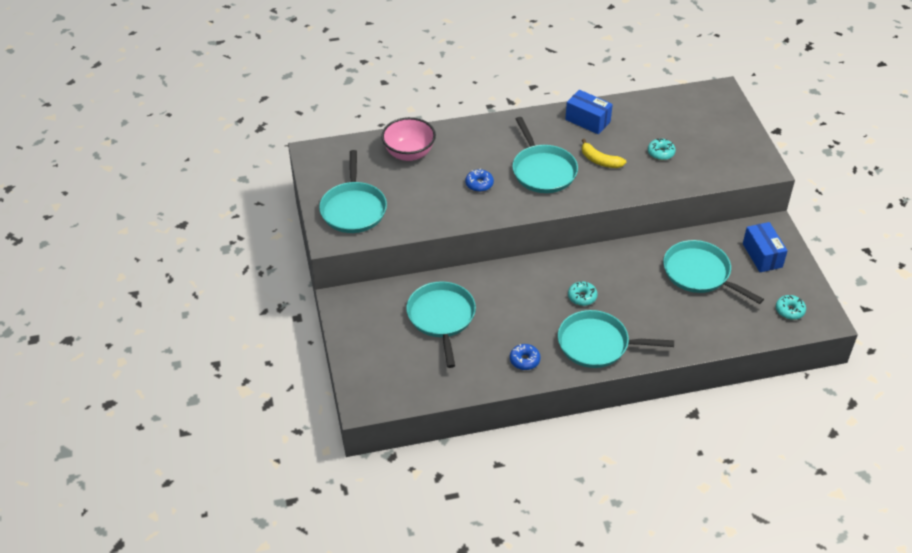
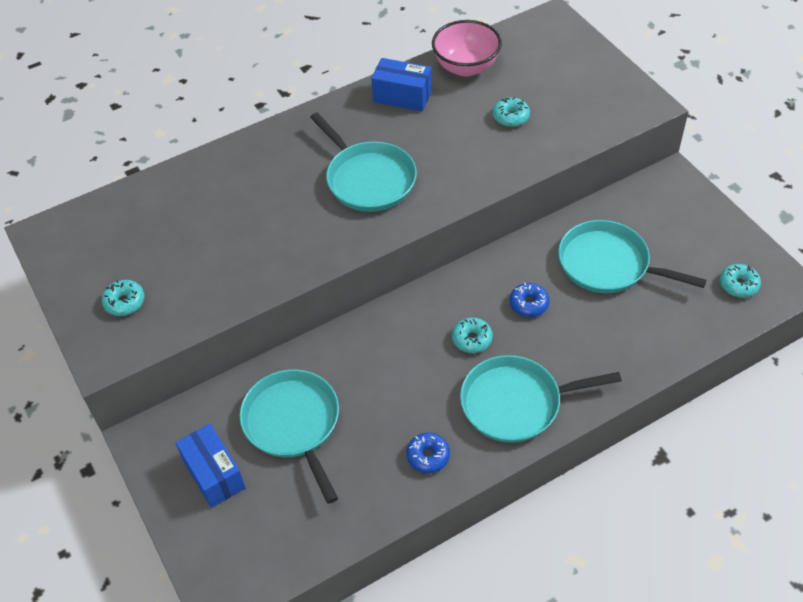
camera: 15 degrees left, 5 degrees up
(353, 209) = (125, 302): turquoise pan -> turquoise donut
(409, 153) = (180, 200): pink bowl -> pink bowl (466, 67)
(479, 184) = (289, 220): blue donut -> blue donut (529, 304)
(600, 160) = (437, 146): yellow banana -> none
(762, 255) = (674, 219): blue box -> blue box (214, 474)

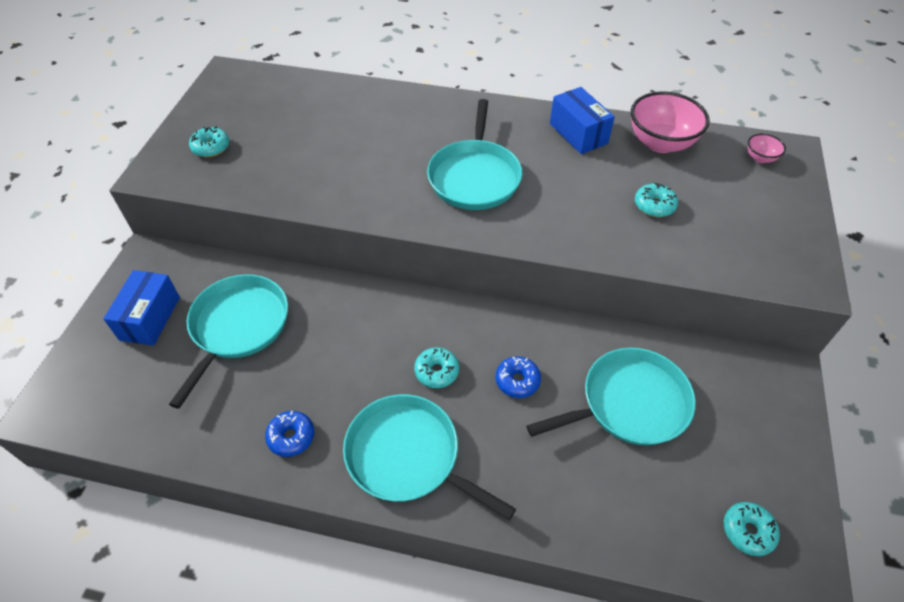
camera: 40 degrees right, 0 degrees up
(540, 37) = (760, 158): none -> pink bowl
(608, 264) = (629, 403): turquoise pan -> turquoise pan turned 90 degrees clockwise

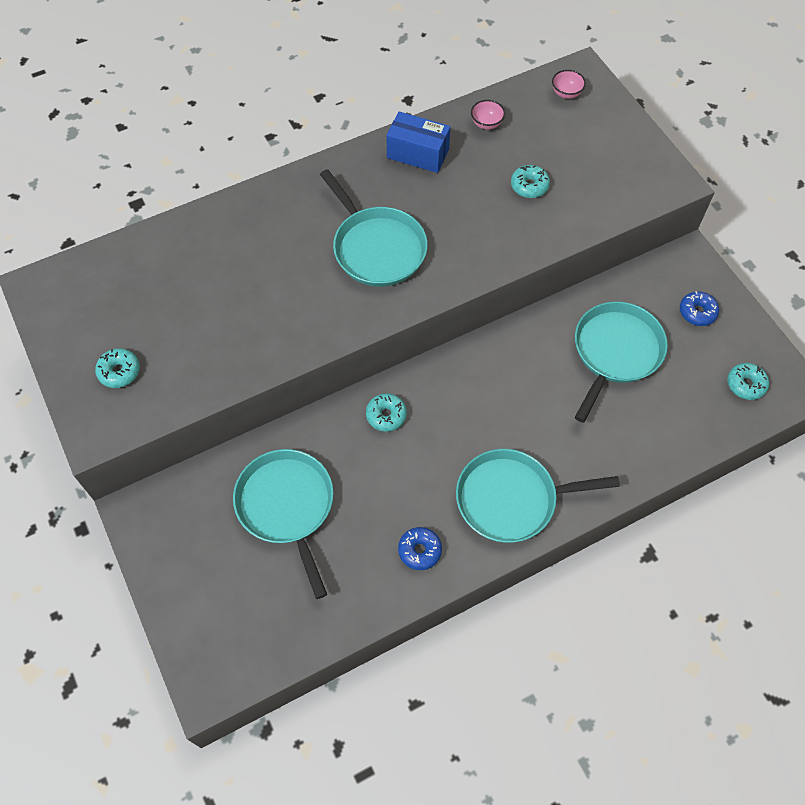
camera: 40 degrees left, 10 degrees up
(150, 318) = (205, 555): blue box -> none
(436, 371) = (472, 426): turquoise donut -> turquoise donut (386, 415)
(517, 381) = (532, 390): blue donut -> blue donut (697, 312)
(660, 143) = (486, 124): pink bowl -> pink bowl, size x0.47

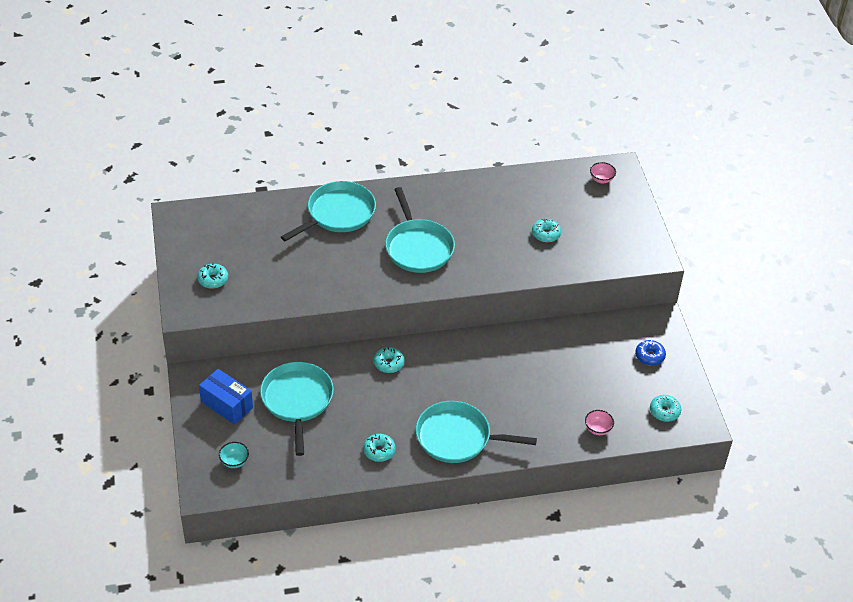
camera: 15 degrees right, 15 degrees down
(234, 628) = (234, 461): none -> turquoise bowl
(418, 153) = (473, 194): blue box -> blue box (227, 405)
(419, 550) = (379, 451): blue donut -> turquoise donut
(486, 124) = (532, 186): pink bowl -> pink bowl (598, 429)
(615, 352) = (575, 366): turquoise pan -> turquoise pan (338, 214)

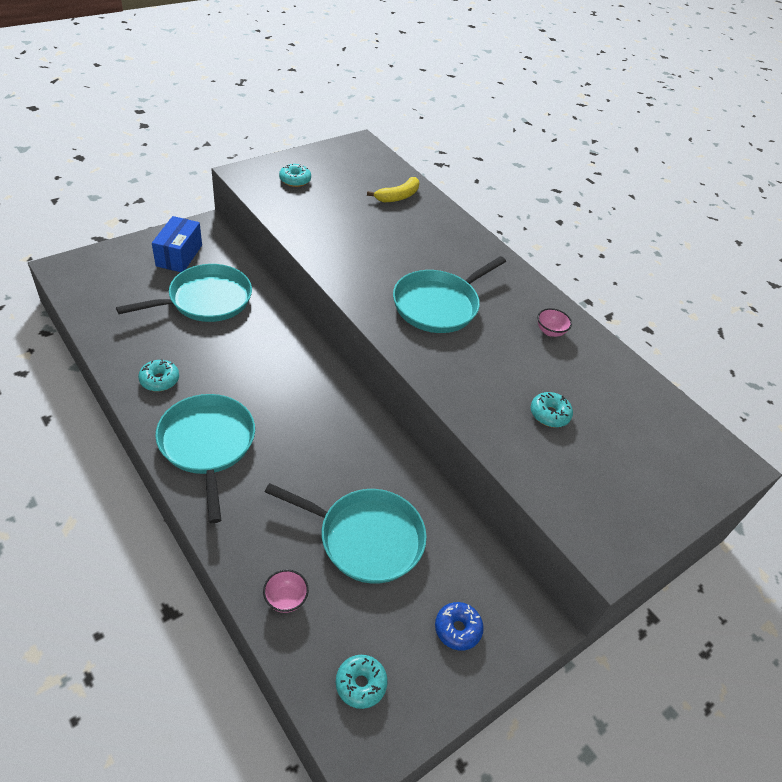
camera: 60 degrees right, 0 degrees up
(234, 461) = (106, 278): turquoise bowl -> none
(271, 220) = (398, 196): none -> yellow banana
(338, 214) = (441, 236): turquoise pan -> turquoise pan (366, 538)
(389, 363) = (292, 355): turquoise donut -> none
(601, 179) = (695, 449): pink bowl -> pink bowl (550, 331)

